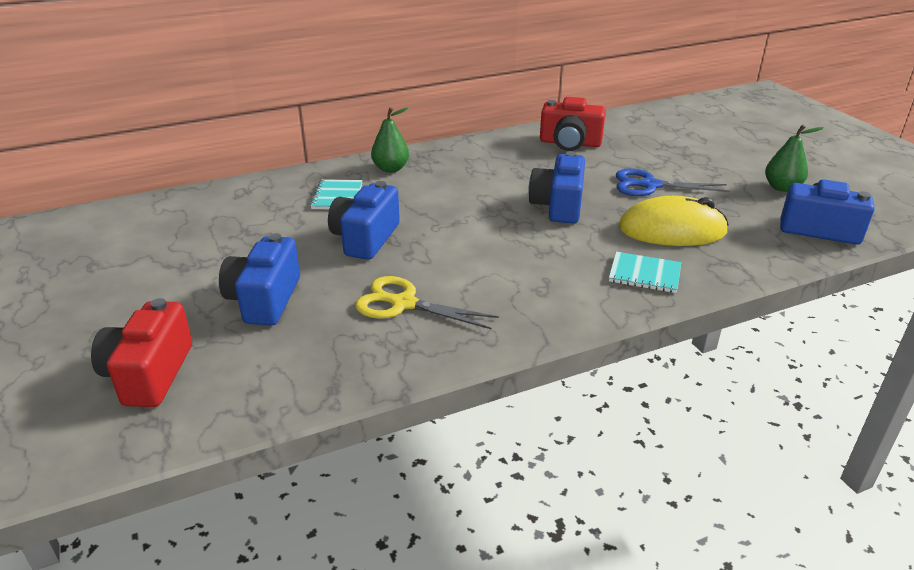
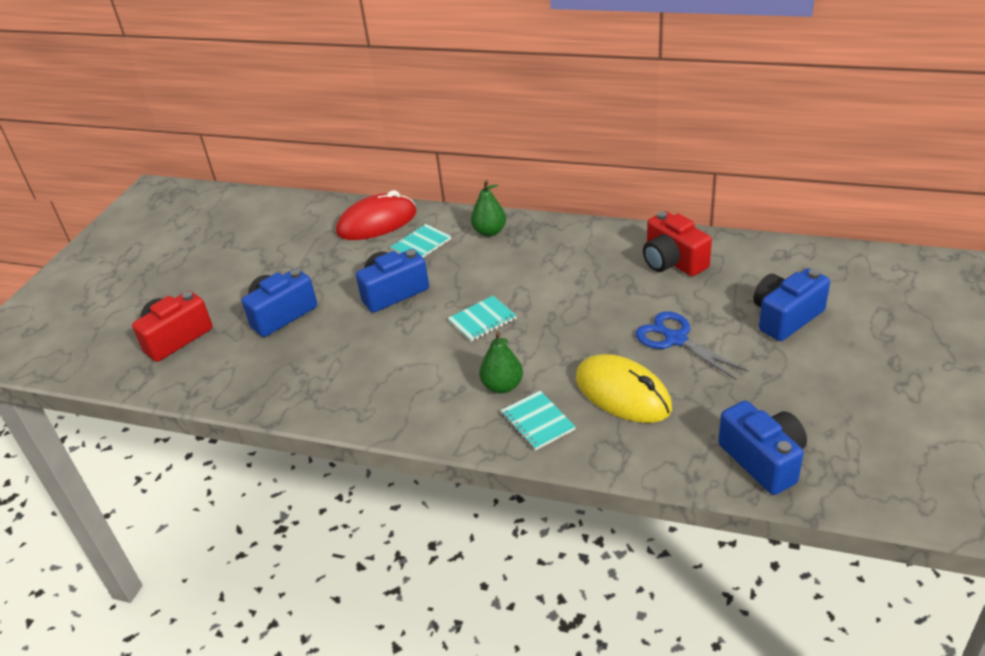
camera: 45 degrees right, 5 degrees up
(263, 195) = (377, 223): none -> red mouse
(403, 304) = (349, 359): yellow scissors -> none
(484, 227) = (482, 320): none -> turquoise notebook
(558, 206) = (565, 325): blue camera -> blue camera (785, 317)
(782, 187) = (804, 400): green pear -> green pear (502, 386)

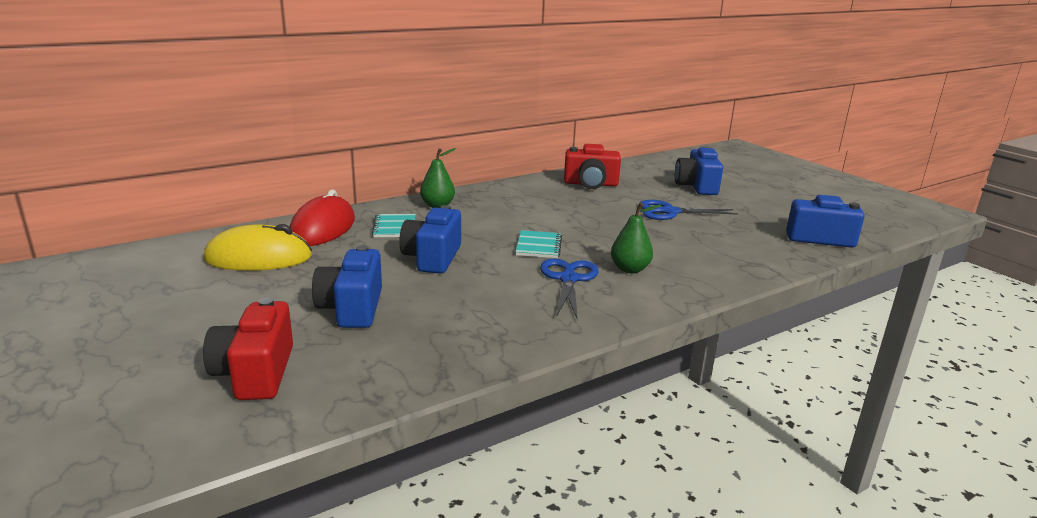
camera: 55 degrees left, 15 degrees down
(440, 368) = (568, 279): none -> blue scissors
(537, 422) = (690, 275): turquoise notebook -> none
(623, 393) = (700, 243): yellow mouse -> yellow mouse (259, 258)

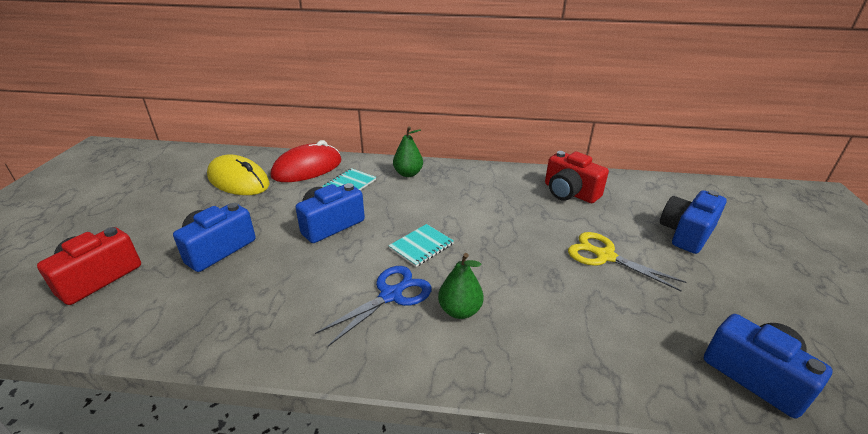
camera: 40 degrees right, 10 degrees up
(670, 212) = (605, 256): blue scissors -> yellow scissors

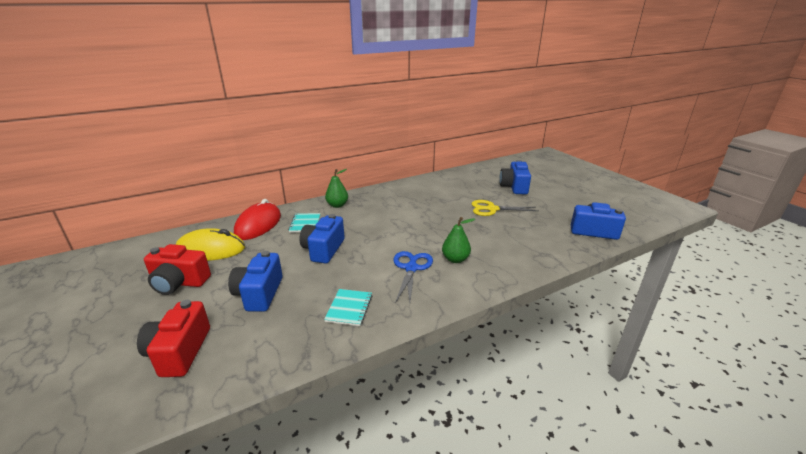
camera: 35 degrees left, 5 degrees down
(421, 246) = (397, 239): turquoise notebook -> turquoise notebook (349, 308)
(569, 192) = (442, 186): red camera -> red camera (179, 283)

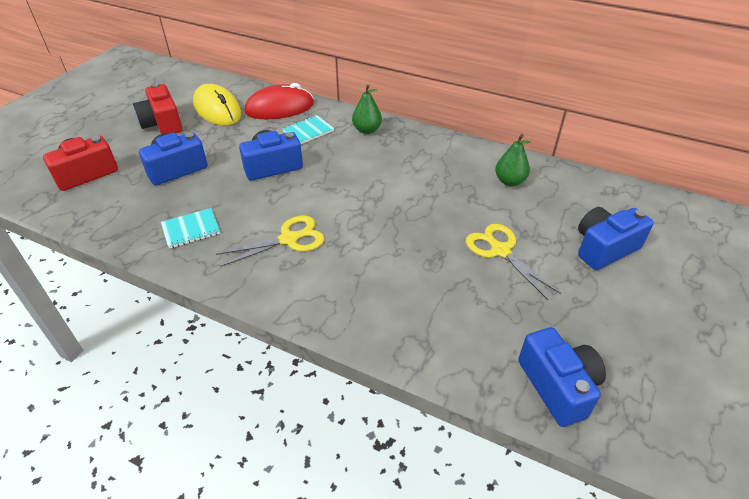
camera: 55 degrees right, 15 degrees up
(411, 268) = (289, 239): blue scissors -> yellow scissors
(455, 259) = (337, 265): green pear -> green pear (509, 181)

